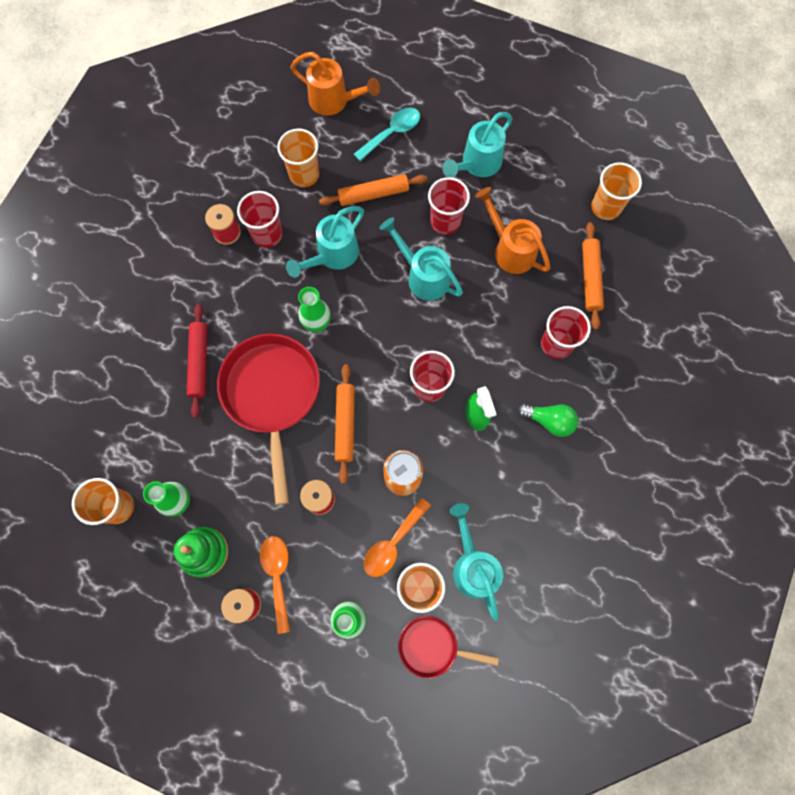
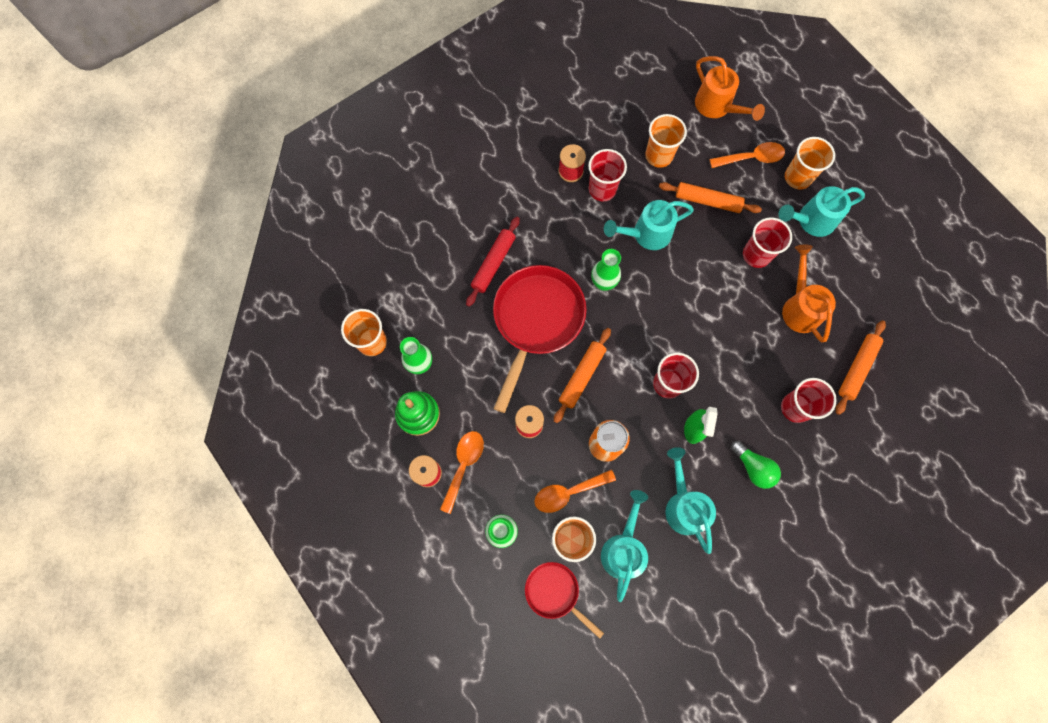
camera: 30 degrees right, 0 degrees up
(392, 133) = (751, 158): turquoise spoon -> orange spoon
(423, 276) = (712, 291): turquoise watering can -> turquoise watering can (684, 506)
(606, 207) = (905, 315): orange cup -> orange cup (797, 177)

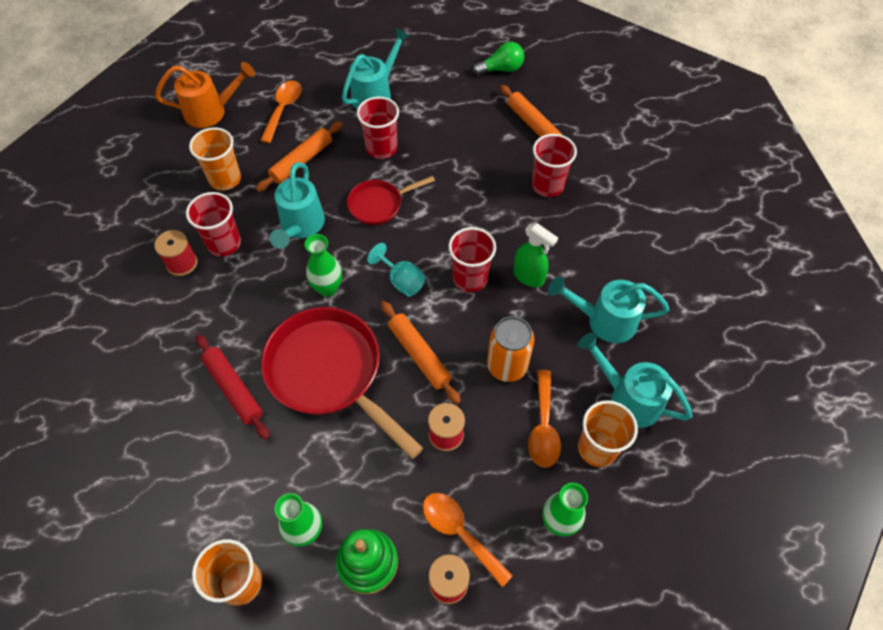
camera: 65 degrees left, 15 degrees down
(555, 593) = (652, 492): red pan -> red pan (379, 204)
(638, 333) = (402, 281): none -> turquoise goblet
(753, 467) = (591, 244): green light bulb -> green light bulb (501, 69)
(797, 177) = (327, 86): orange cup -> none
(800, 307) = (453, 139): orange watering can -> none
(811, 221) = (375, 94): turquoise watering can -> turquoise watering can turned 150 degrees counterclockwise

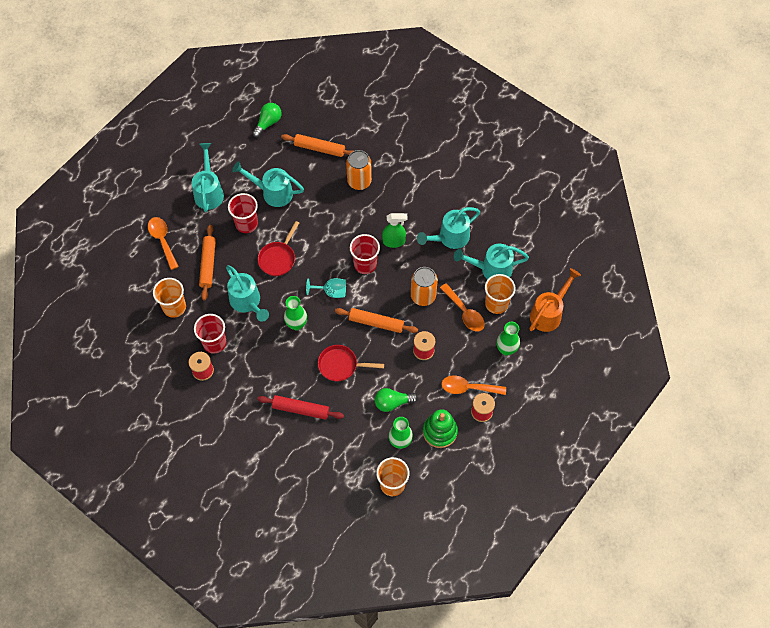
camera: 40 degrees left, 5 degrees up
(211, 112) = (119, 273): orange watering can -> orange watering can (548, 313)
(330, 373) = (341, 365): red pan -> red pan, size x0.53
(345, 471) = (392, 402): none -> green light bulb
(440, 136) = (273, 192): none -> turquoise watering can
(547, 185) = (359, 181): red cup -> orange can

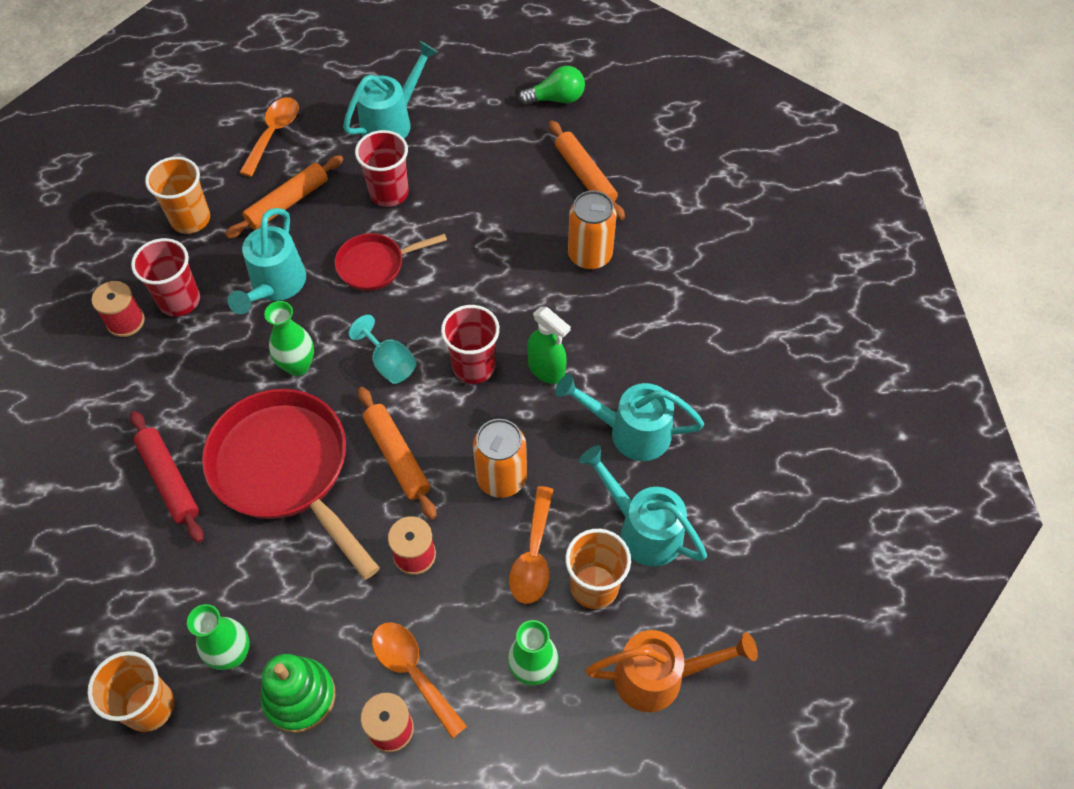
camera: 45 degrees right, 5 degrees down
(273, 192) = (464, 182): turquoise watering can -> none
(341, 365) = (286, 470): red pan -> red pan, size x1.89
(392, 402) = (288, 588): green light bulb -> none

